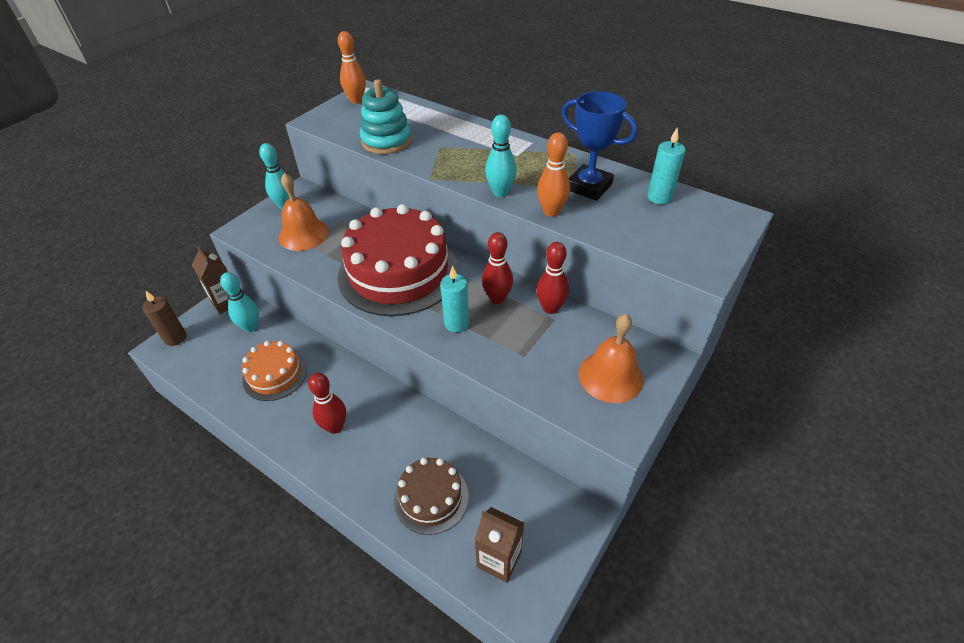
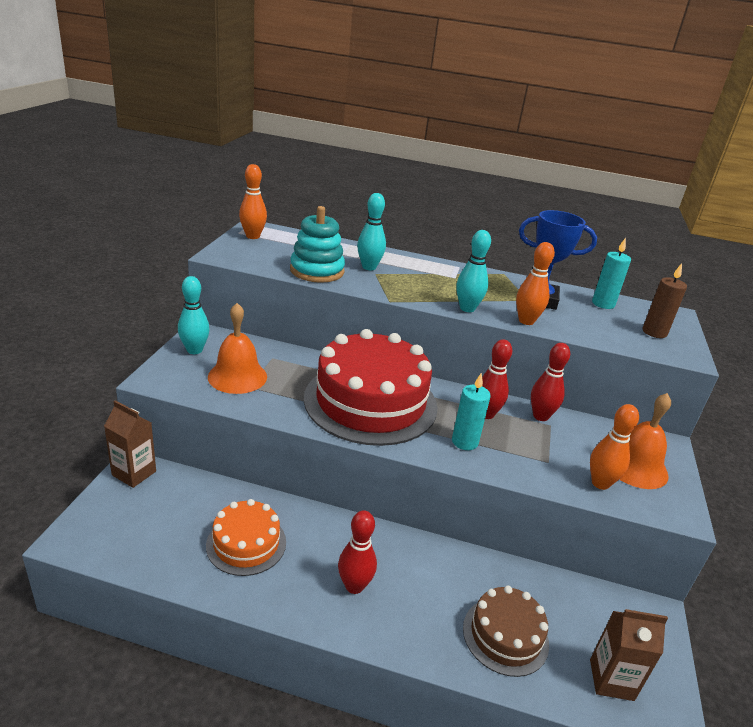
camera: 25 degrees left, 15 degrees down
(175, 338) = (85, 525): brown candle -> brown candle (654, 332)
(251, 327) = (183, 496): turquoise bowling pin -> turquoise bowling pin (369, 267)
(559, 387) = (600, 483): none -> orange bowling pin

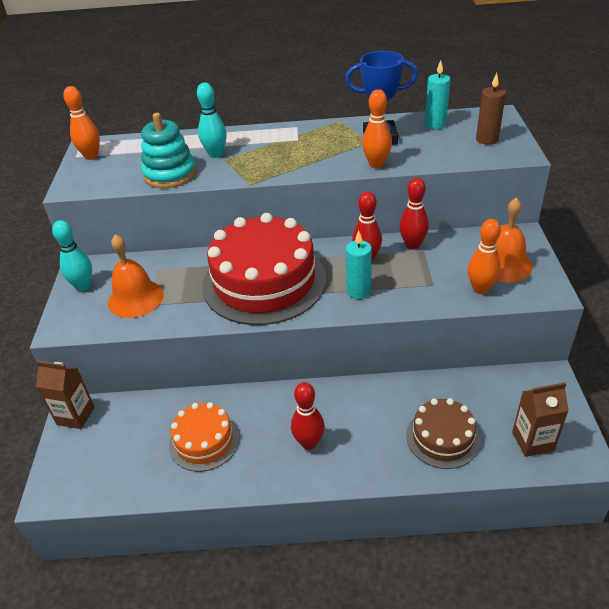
camera: 10 degrees left, 10 degrees up
(467, 308) = (321, 169): turquoise bowling pin -> none

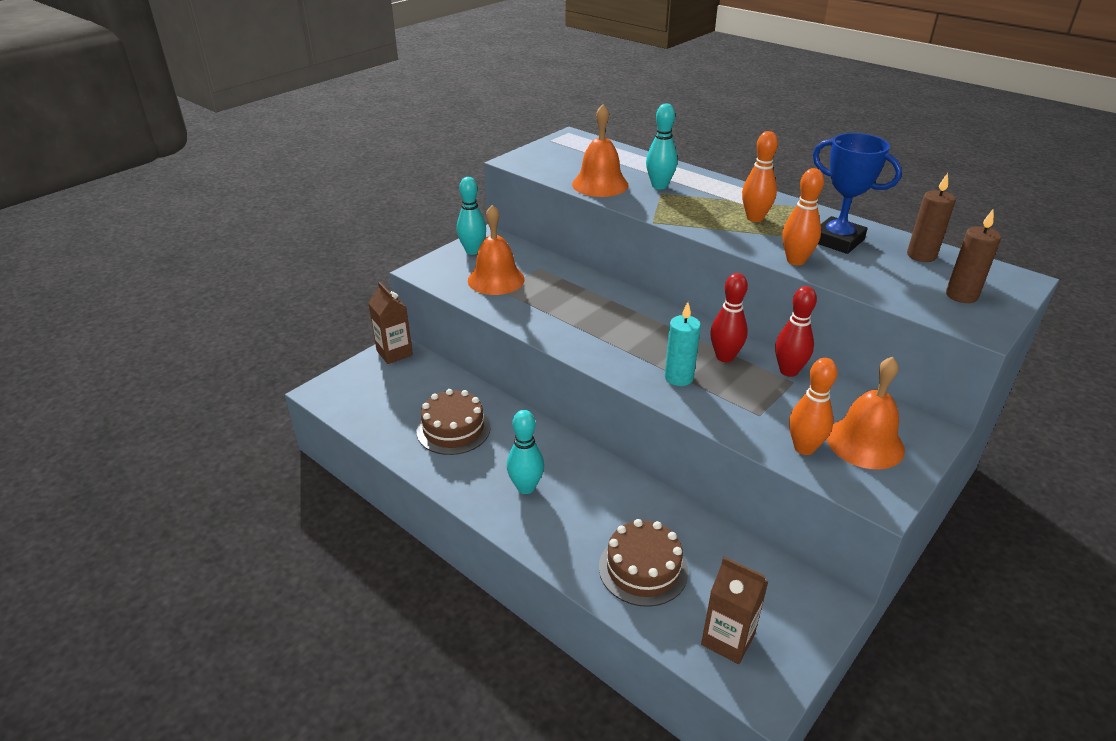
camera: 40 degrees right, 5 degrees down
(91, 156) = (561, 145): orange bowling pin -> orange bowling pin (755, 218)
(170, 174) = (600, 184): turquoise stacking toy -> orange bell
(204, 441) = (453, 429): orange cake -> brown cake
(264, 282) = (607, 323): red cake -> none
(309, 443) = (526, 487): red bowling pin -> turquoise bowling pin
(435, 124) = (921, 255): turquoise candle -> brown candle

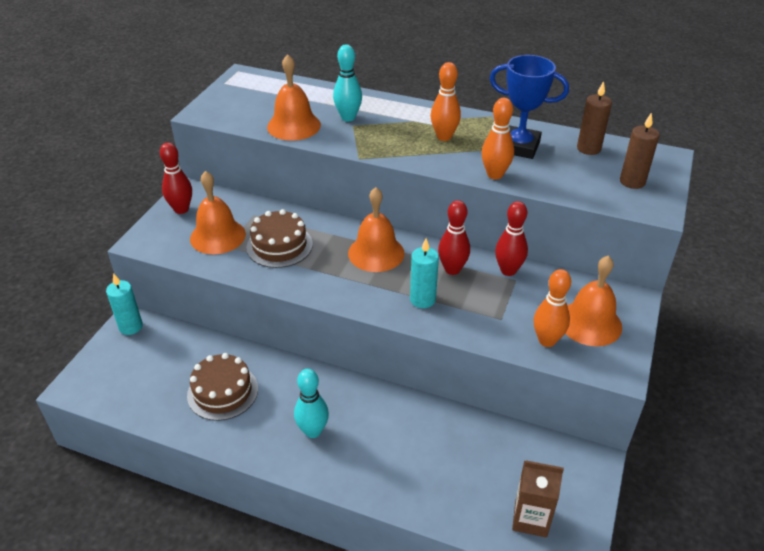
camera: 20 degrees left, 5 degrees up
(394, 353) = (131, 327): brown carton -> turquoise candle
(473, 251) = (181, 209): turquoise bowling pin -> red bowling pin
(643, 569) = (441, 477): brown cake -> brown cake (279, 245)
(648, 325) = (376, 253): none -> orange bell

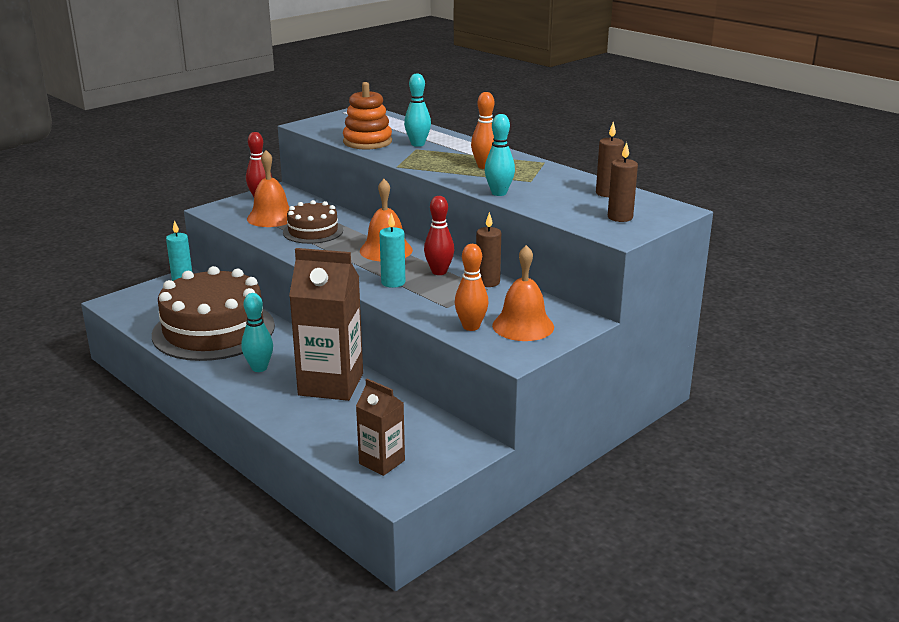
camera: 25 degrees right, 15 degrees down
(222, 392) = (213, 330): brown cake -> brown cake, size x1.91
(294, 126) = (367, 142): orange bell -> orange stacking toy
(401, 428) = (331, 384): none -> brown carton
(495, 175) = (499, 193): orange bowling pin -> turquoise bowling pin
(508, 270) = (487, 282): red bowling pin -> brown candle
(519, 147) = (544, 182): blue trophy -> none

